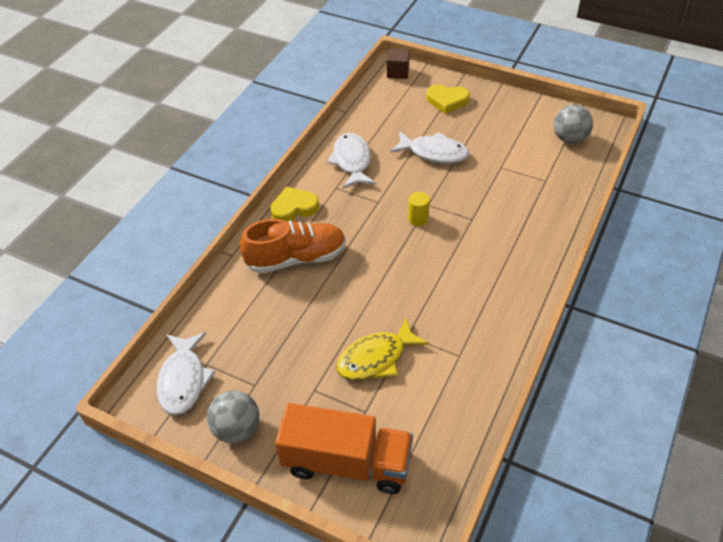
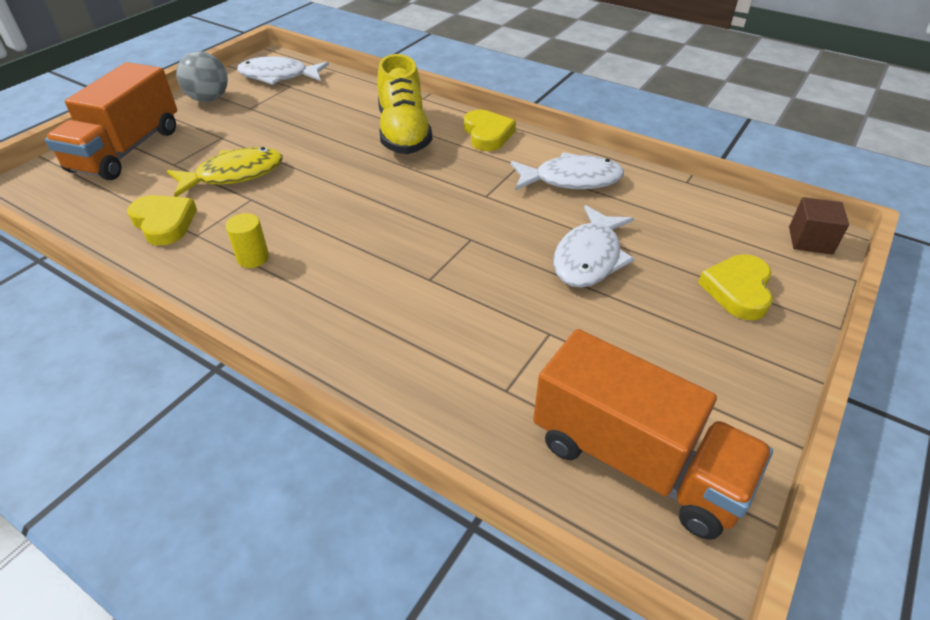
camera: 95 degrees right, 5 degrees down
(296, 258) = (403, 133): orange shoe -> yellow shoe
(376, 358) = (234, 175): yellow fish -> yellow fish turned 90 degrees clockwise
(418, 219) = (443, 226): yellow cylinder -> yellow cylinder (253, 258)
(451, 383) = (164, 223): none -> yellow heart
(569, 139) = (636, 461): grey ball -> orange truck

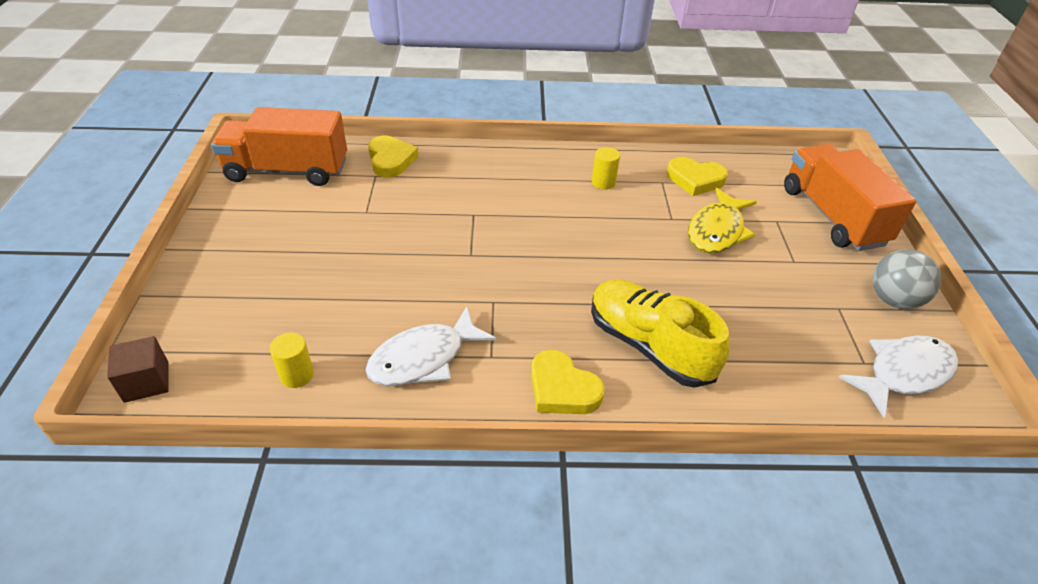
camera: 145 degrees right, 0 degrees up
(589, 257) = (363, 276): white fish -> none
(677, 203) = (297, 375): none -> yellow cylinder
(738, 290) = (227, 295): yellow heart -> yellow heart (391, 160)

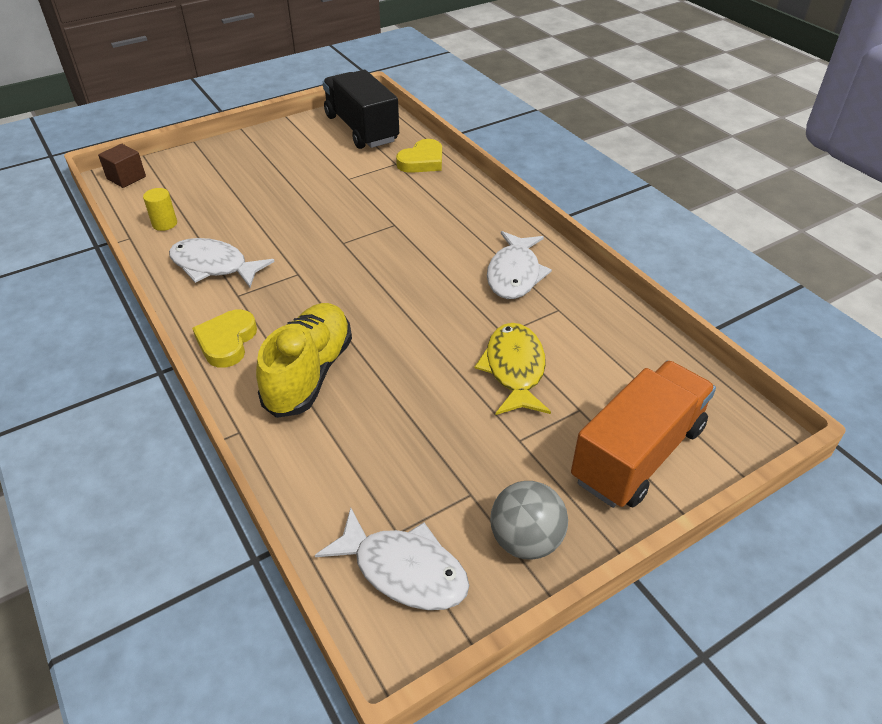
camera: 60 degrees right, 0 degrees up
(287, 171) = (361, 129): orange truck -> black truck
(603, 182) = (514, 274): yellow cylinder -> white fish
(695, 180) = (587, 330): yellow heart -> none
(717, 231) = (514, 369): yellow fish -> yellow fish turned 90 degrees clockwise

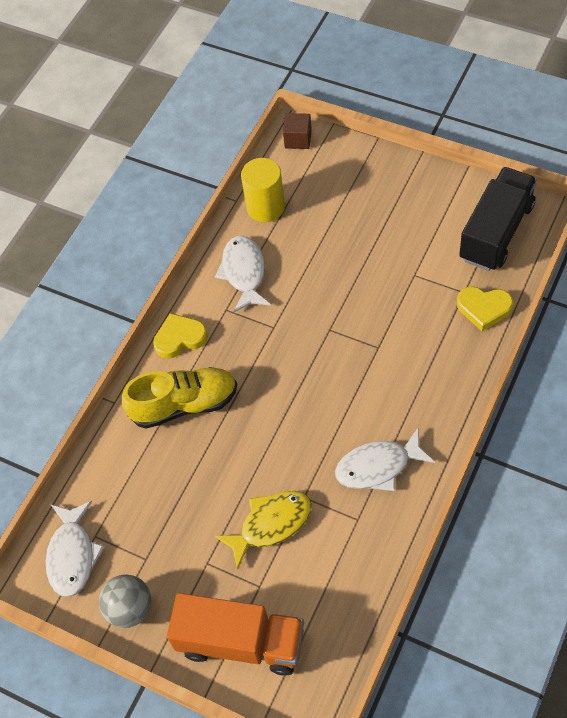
camera: 65 degrees right, 15 degrees up
(164, 224) = (265, 207): yellow cylinder -> yellow cylinder, size x1.84

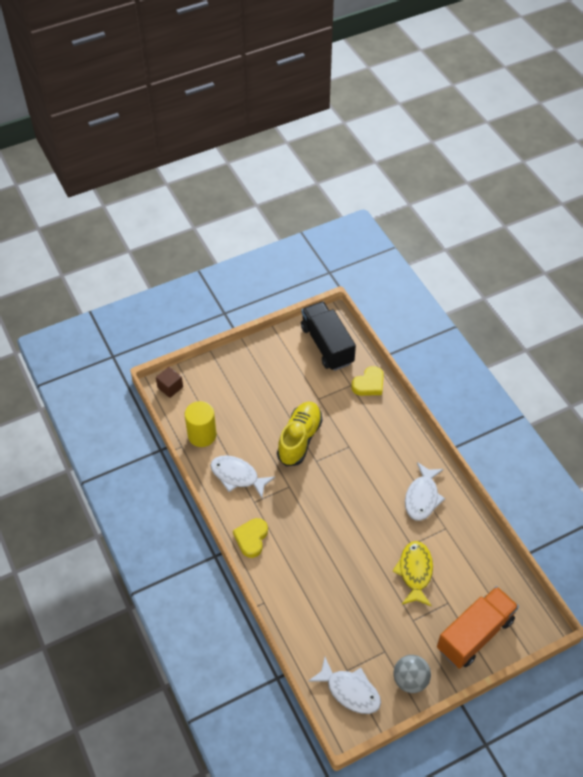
camera: 60 degrees left, 5 degrees down
(184, 404) = (299, 565): yellow shoe -> yellow shoe (299, 439)

